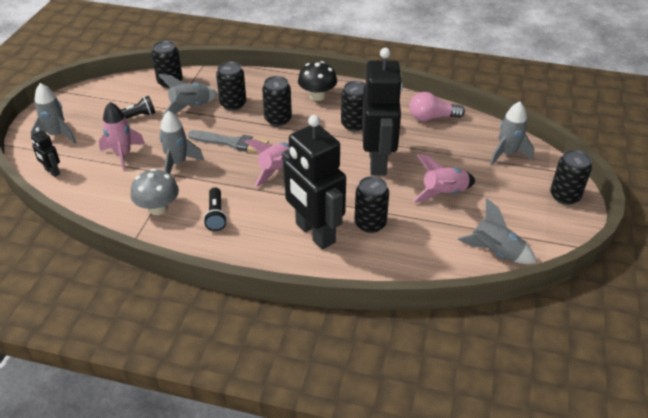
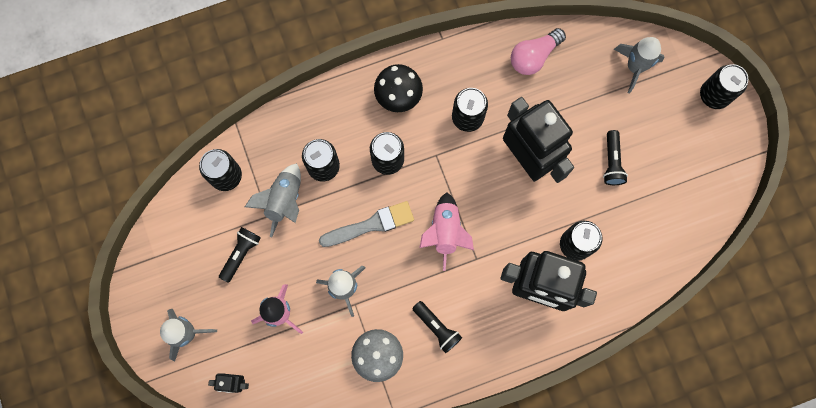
camera: 35 degrees left, 35 degrees up
(443, 193) = (612, 162): pink rocket -> black flashlight
(495, 252) = (696, 208): grey rocket -> none

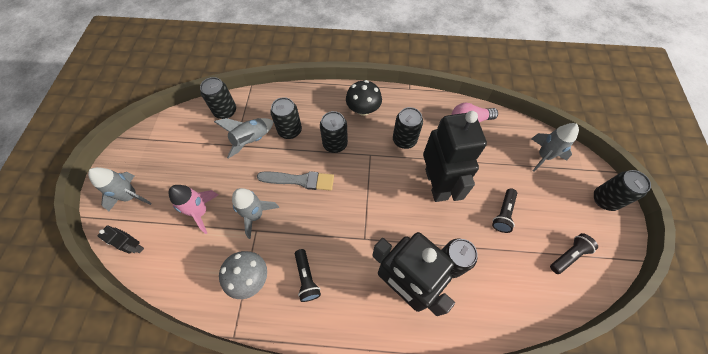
camera: 25 degrees right, 15 degrees down
(241, 254) = (202, 161): black flashlight -> black flashlight (568, 255)
(445, 232) = (350, 208): pink rocket -> none

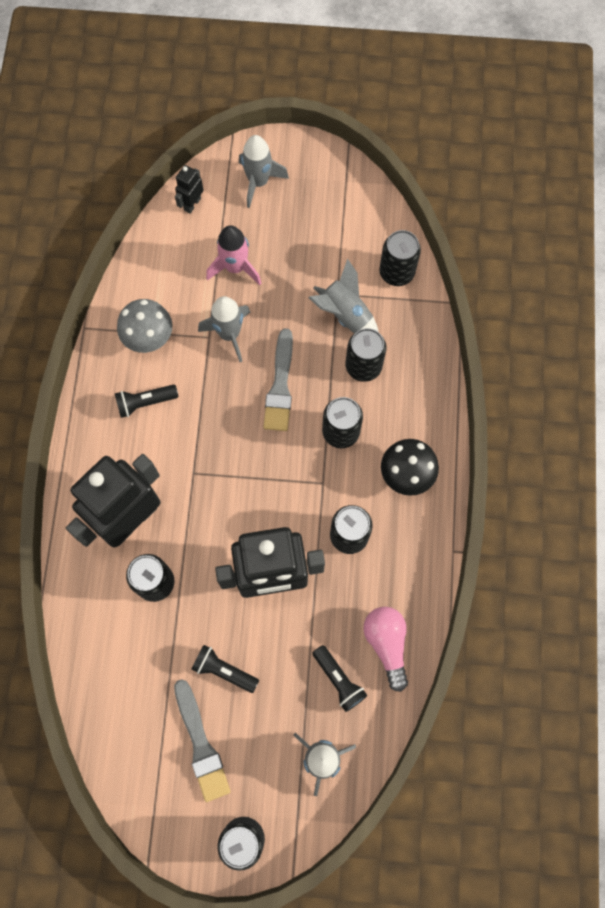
camera: 90 degrees right, 10 degrees up
(555, 227) = (201, 745): none -> grey brush
(568, 255) = (159, 753): black flashlight -> black flashlight (339, 680)

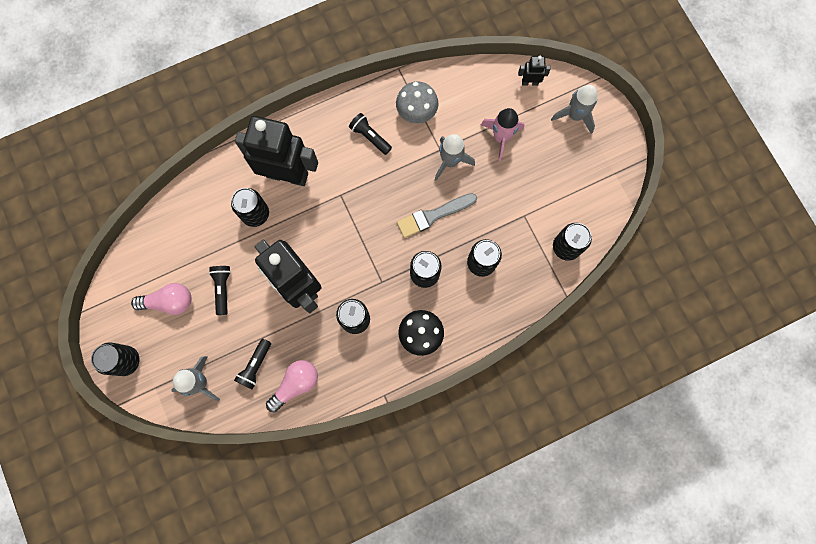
camera: 60 degrees right, 5 degrees up
(201, 745) = (169, 302): grey brush -> pink light bulb
(345, 315) = (512, 230): grey rocket -> none

